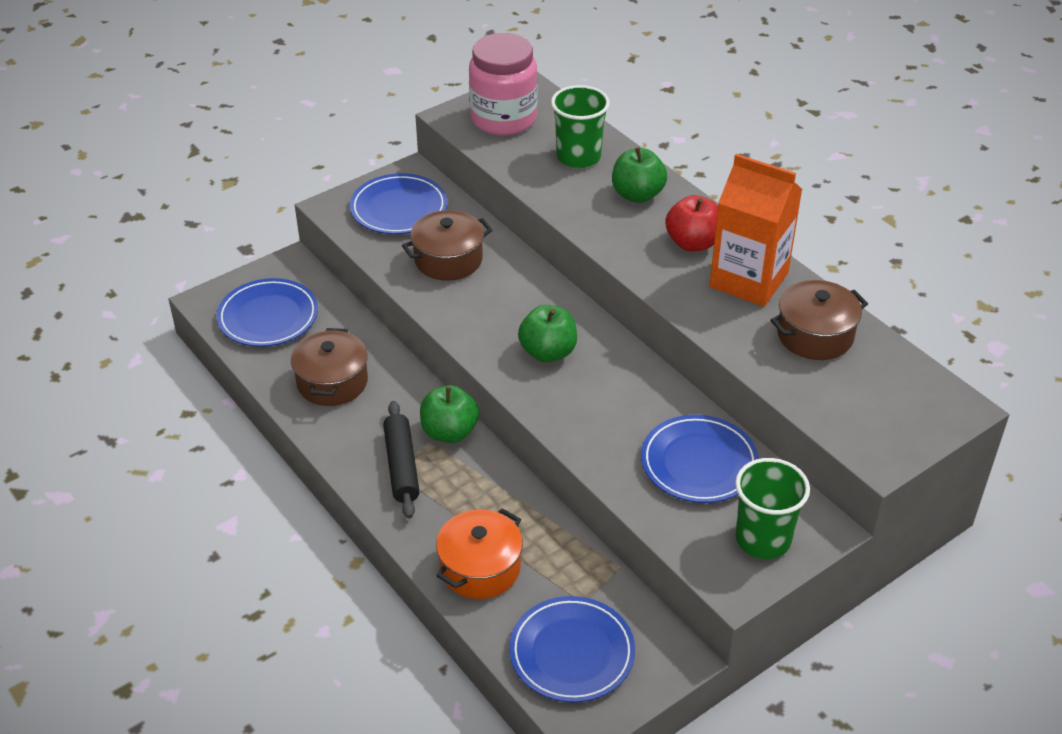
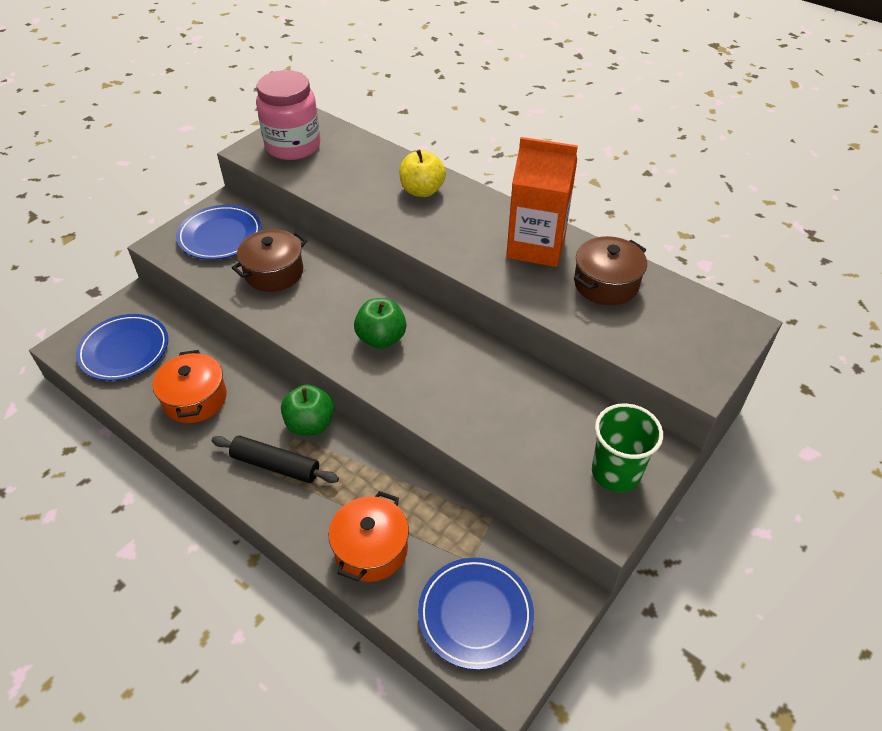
camera: 15 degrees left, 5 degrees up
(332, 382) = (195, 399): brown pot -> orange pot
(401, 466) = (276, 465): black rolling pin -> black rolling pin turned 45 degrees counterclockwise
(578, 157) = (364, 167): green cup -> none
(637, 195) = (422, 191): green apple -> yellow apple
(692, 243) = (480, 223): red apple -> none
(699, 463) = (539, 413): blue plate -> none

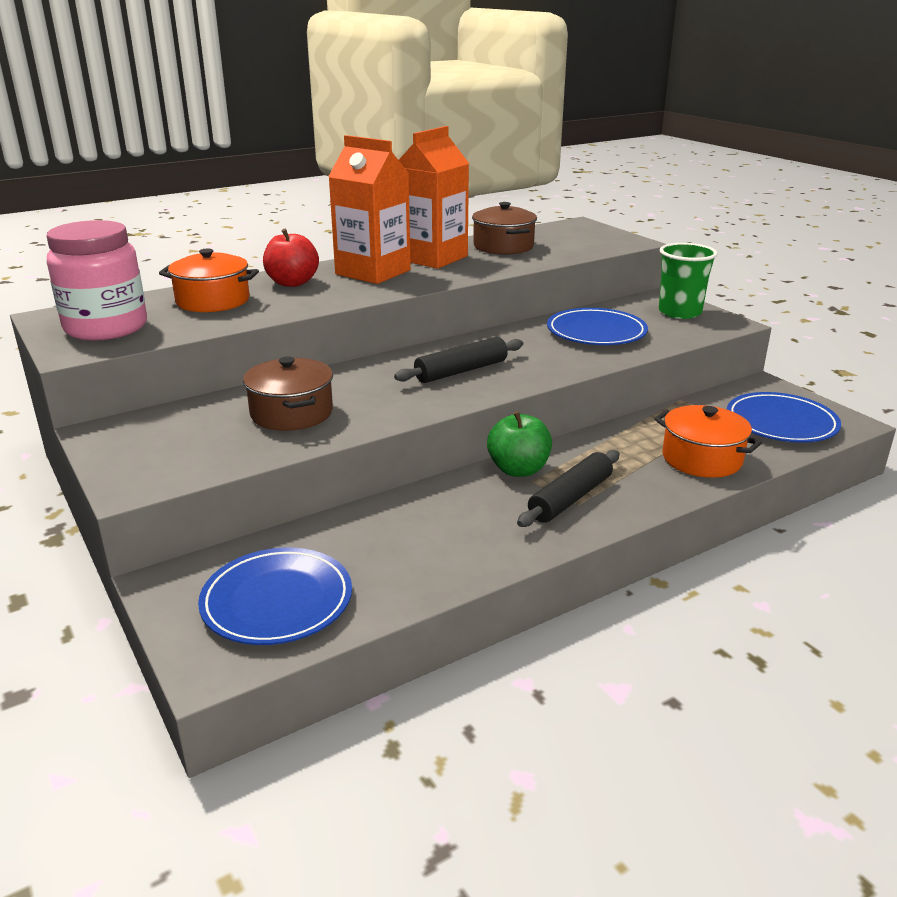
camera: 70 degrees left, 20 degrees down
(195, 399) = (426, 544): orange pot -> orange pot (213, 301)
(220, 236) = (171, 440): blue plate -> blue plate (596, 332)
(381, 338) = (461, 371): green apple -> black rolling pin
(422, 191) = (292, 283): yellow apple -> red apple
(473, 223) = (373, 272): none -> orange carton

